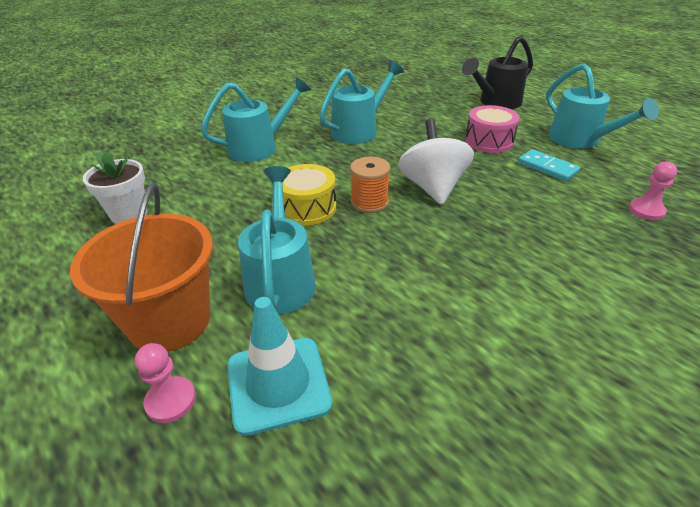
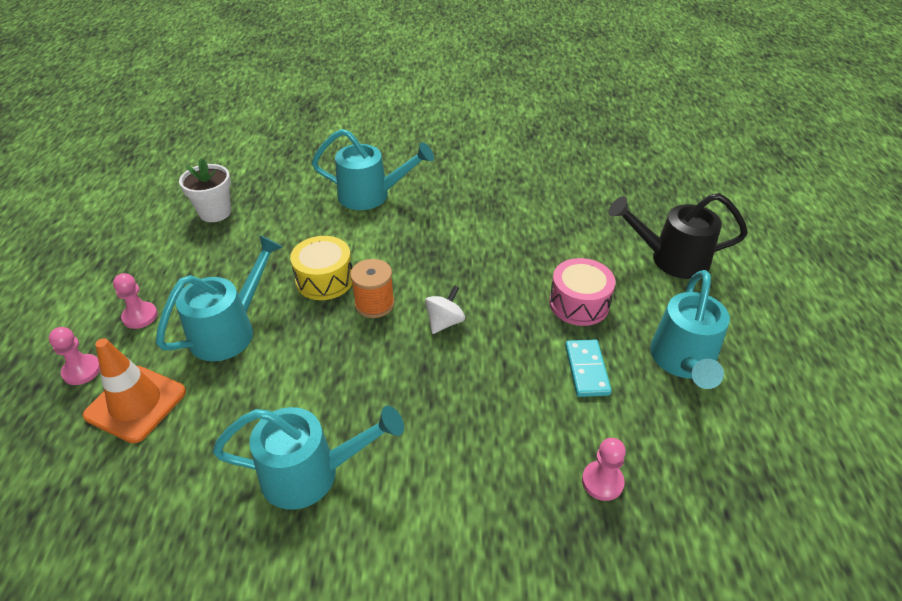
camera: 40 degrees right, 5 degrees up
(169, 321) = (140, 316): orange bucket -> pink pawn
(278, 384) = (136, 403): turquoise traffic cone -> orange traffic cone
(359, 130) = (476, 221): turquoise watering can -> turquoise watering can (311, 474)
(432, 188) = (444, 322): white spinning top -> white spinning top, size x0.54

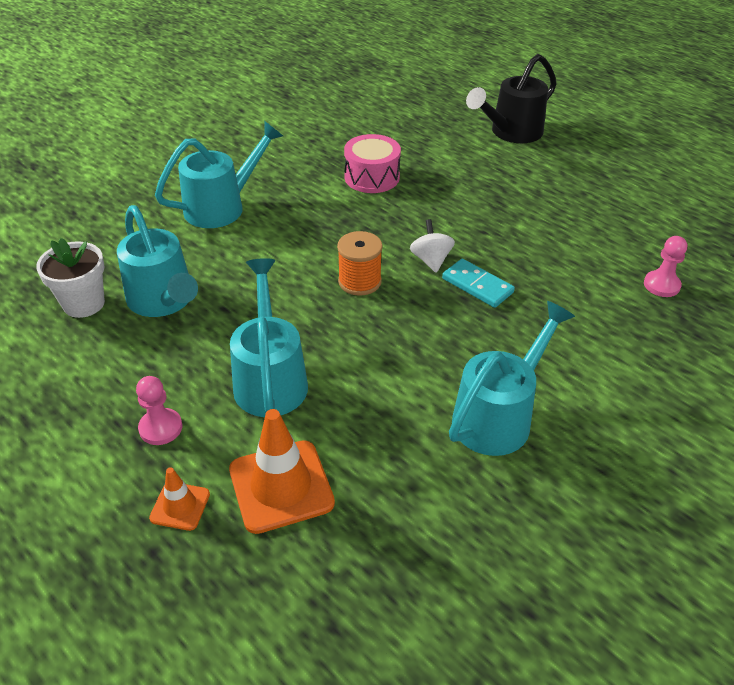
camera: 45 degrees left, 0 degrees up
(82, 371) = (180, 506): pink pawn -> orange traffic cone
(325, 280) = (289, 290): yellow drum -> none
(579, 304) = (498, 193): pink drum -> pink drum (372, 177)
(586, 370) = (562, 230): turquoise domino -> turquoise domino (477, 286)
(683, 362) = (605, 190): turquoise watering can -> turquoise watering can (164, 301)

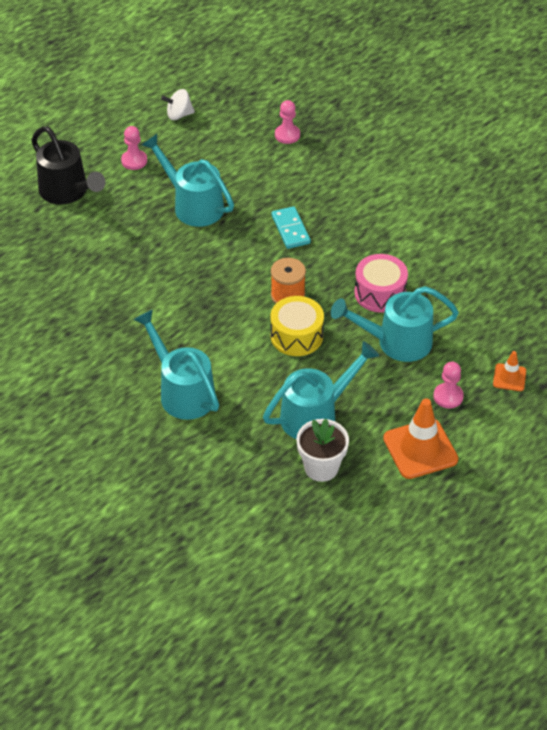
camera: 90 degrees left, 5 degrees up
(281, 486) = (487, 330): orange traffic cone -> orange traffic cone (420, 449)
(292, 288) = (296, 336): none -> yellow drum
(372, 177) = (138, 289): pink drum -> pink drum (380, 293)
(431, 260) = (260, 254): white spinning top -> white spinning top (179, 115)
(477, 286) = (290, 229): turquoise domino -> turquoise domino turned 60 degrees counterclockwise
(499, 416) = (419, 228): turquoise watering can -> turquoise watering can (193, 205)
(571, 170) = (134, 161): none -> pink pawn

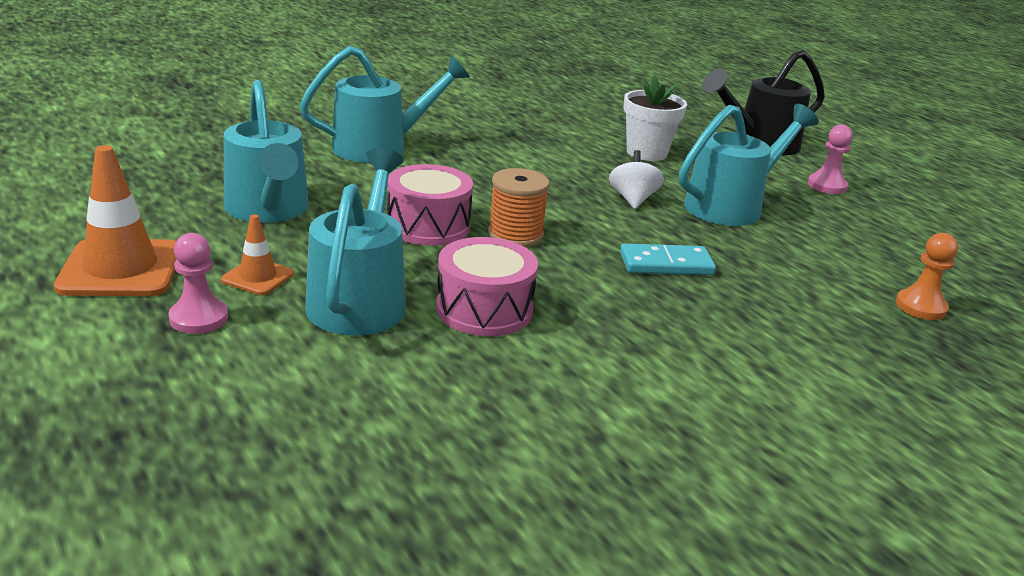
camera: 100 degrees right, 20 degrees down
(179, 115) = (944, 229): white spinning top -> white spinning top (632, 200)
(287, 135) = (920, 307): pink pawn -> orange pawn
(296, 336) = (428, 226): yellow drum -> pink drum
(321, 467) = (174, 196): white flower pot -> white flower pot (646, 153)
(509, 377) = (179, 396): orange traffic cone -> orange traffic cone (258, 277)

